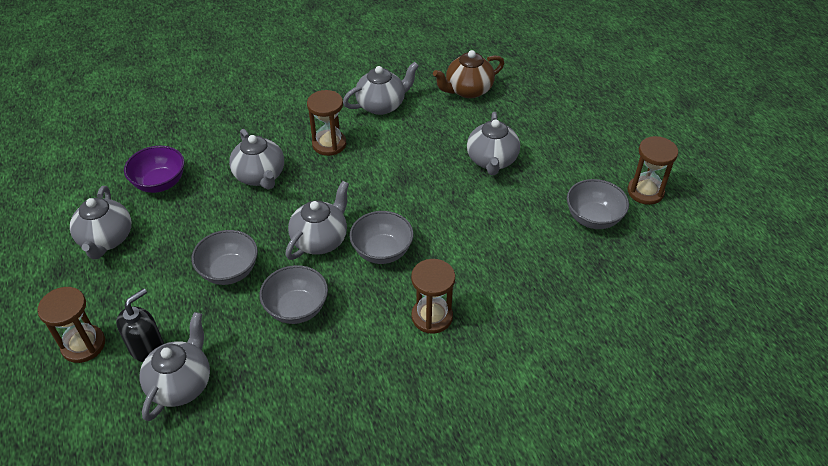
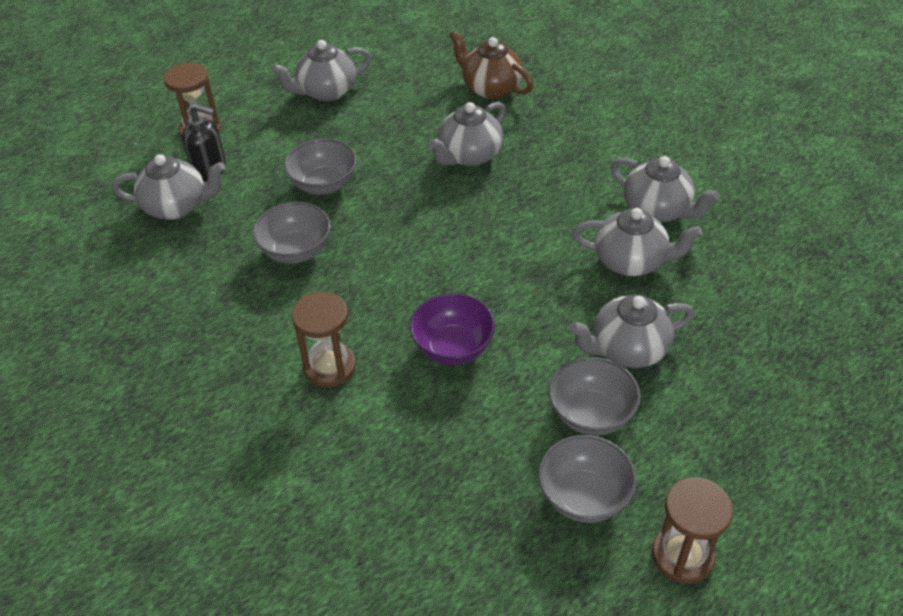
camera: 70 degrees right, 0 degrees up
(160, 183) = (417, 93): purple bowl -> purple bowl (453, 347)
(320, 240) = (400, 235): grey teapot -> grey teapot (631, 261)
(329, 144) = (555, 189): brown hourglass -> none
(382, 251) = (408, 291): grey bowl -> grey bowl (591, 414)
(468, 90) = (754, 283): brown teapot -> brown teapot (490, 88)

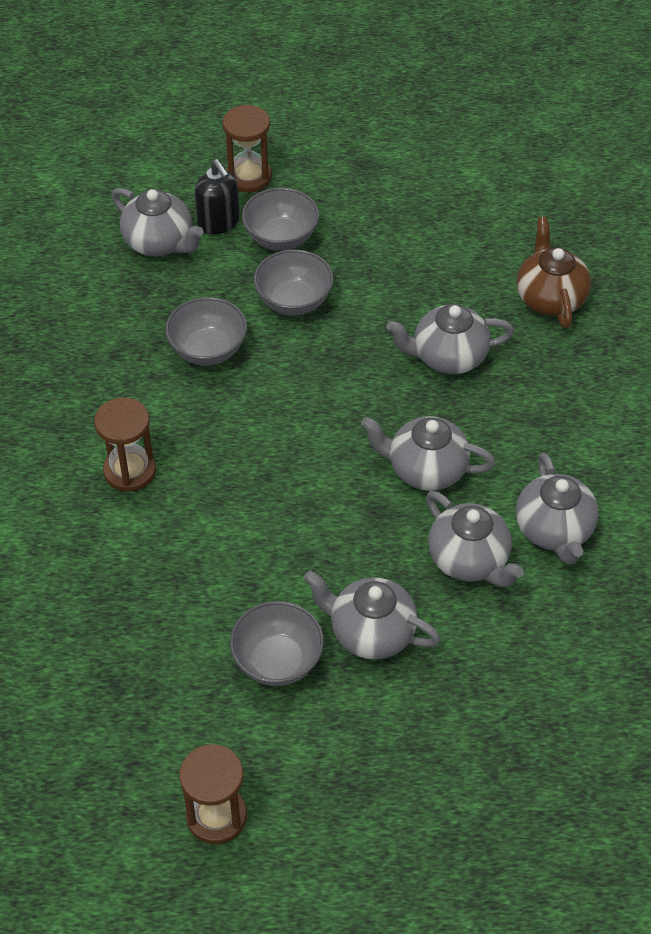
camera: 40 degrees right, 5 degrees up
(326, 91) = (395, 204): grey teapot -> grey teapot (426, 469)
(453, 347) = (236, 524): purple bowl -> none
(584, 496) = (198, 716): grey bowl -> grey bowl (281, 238)

